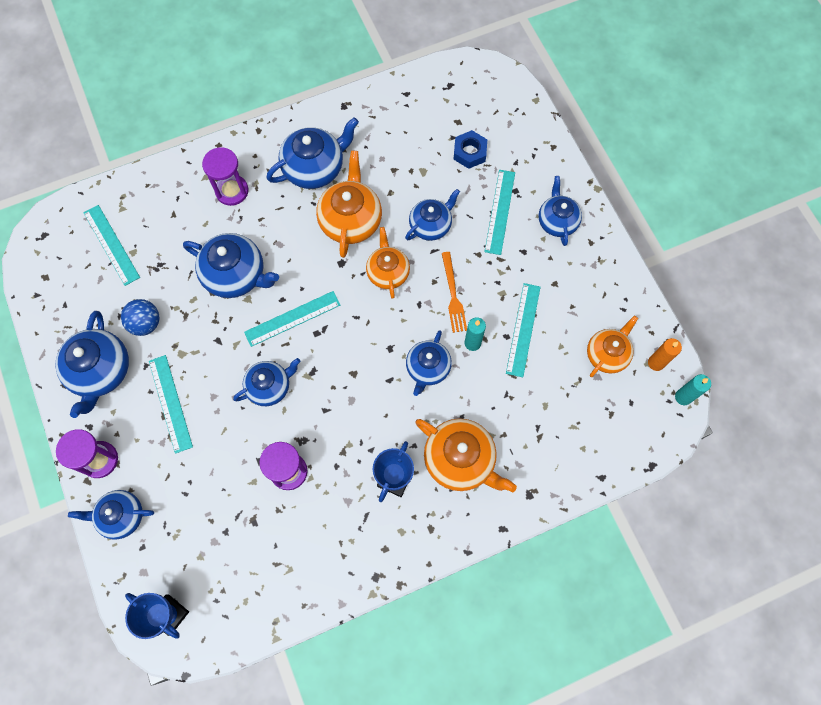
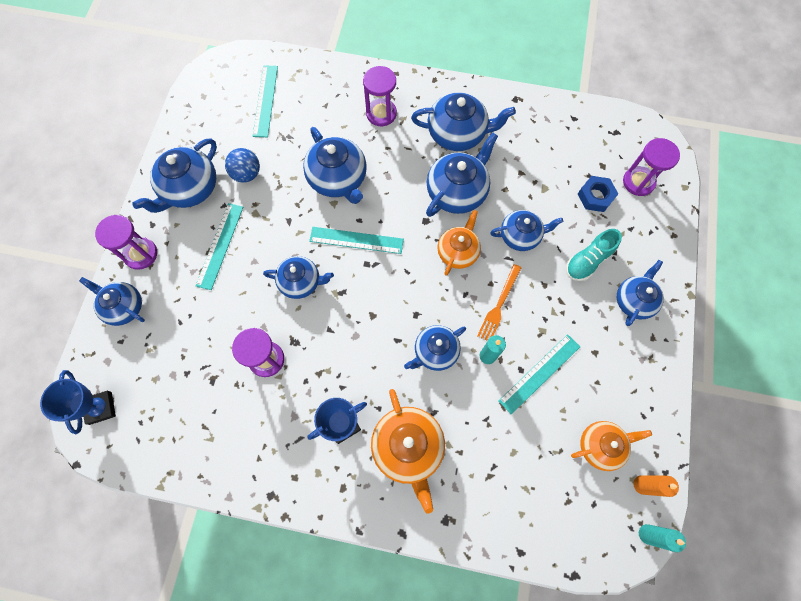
camera: 35 degrees right, 0 degrees up
(351, 220) = (457, 192): orange teapot -> blue teapot
(496, 118) = (638, 182): none -> purple hourglass
(500, 211) = (588, 261): turquoise ruler -> turquoise shoe

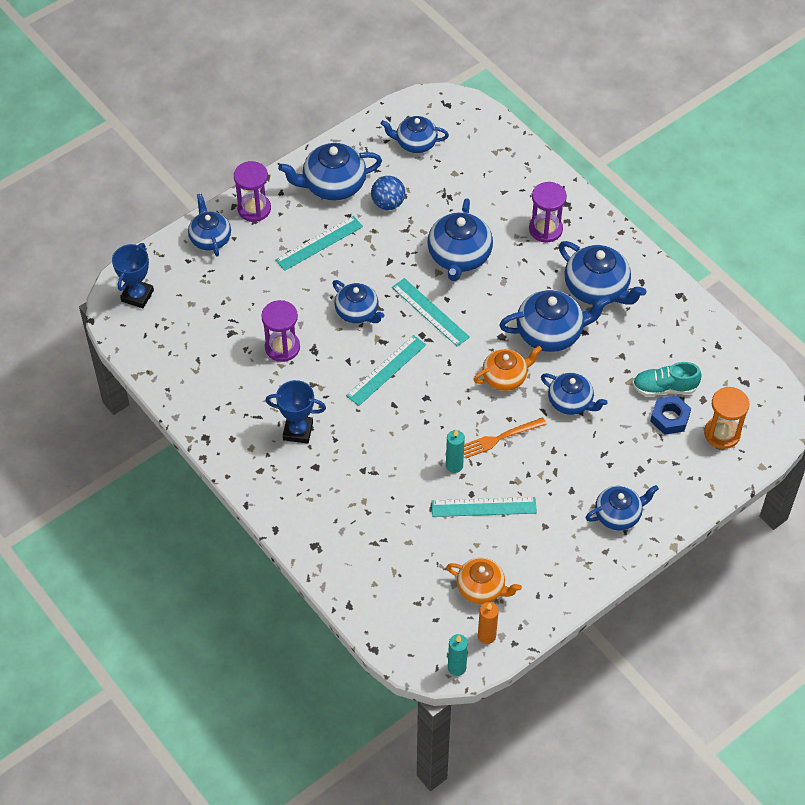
camera: 40 degrees right, 15 degrees down
(265, 100) = (456, 155): turquoise ruler -> turquoise ruler (386, 370)
(408, 447) = (332, 480): orange teapot -> none
(435, 351) = (415, 433): blue teapot -> blue teapot (415, 143)
(588, 261) = (610, 460): turquoise shoe -> turquoise shoe (664, 388)
(638, 182) = (722, 434): purple hourglass -> orange hourglass

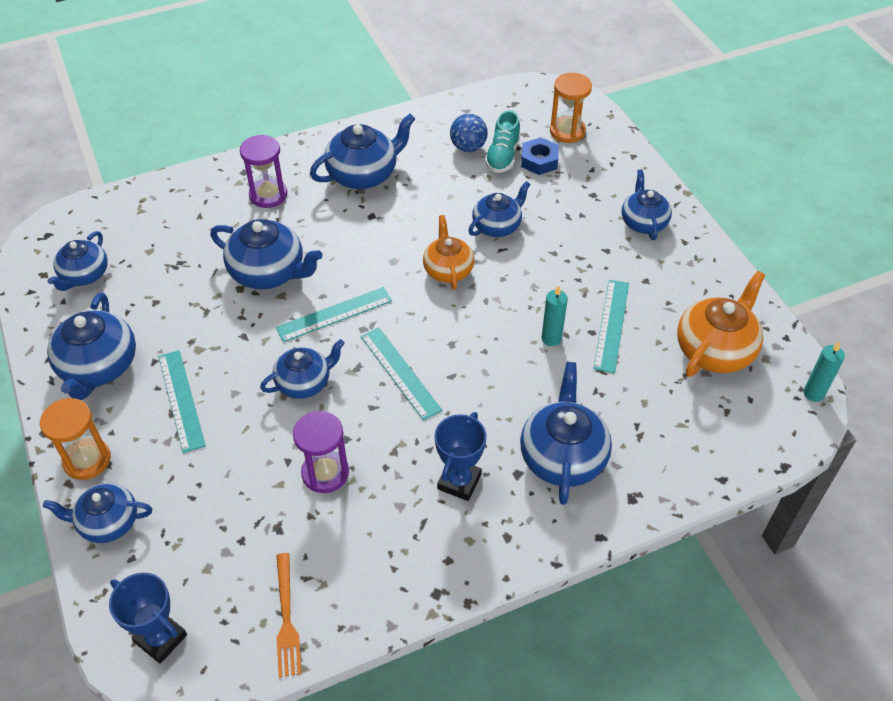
camera: 75 degrees left, 5 degrees down
(254, 209) = (87, 460): purple hourglass -> orange hourglass
(388, 203) = (158, 319): blue ball -> blue ball (468, 147)
(481, 588) = (715, 350): orange teapot -> orange teapot, size x1.51
(486, 636) = (775, 358): orange candle -> none
(500, 438) = (526, 291): orange fork -> orange fork (286, 618)
(550, 333) = (404, 221): blue teapot -> blue teapot (563, 457)

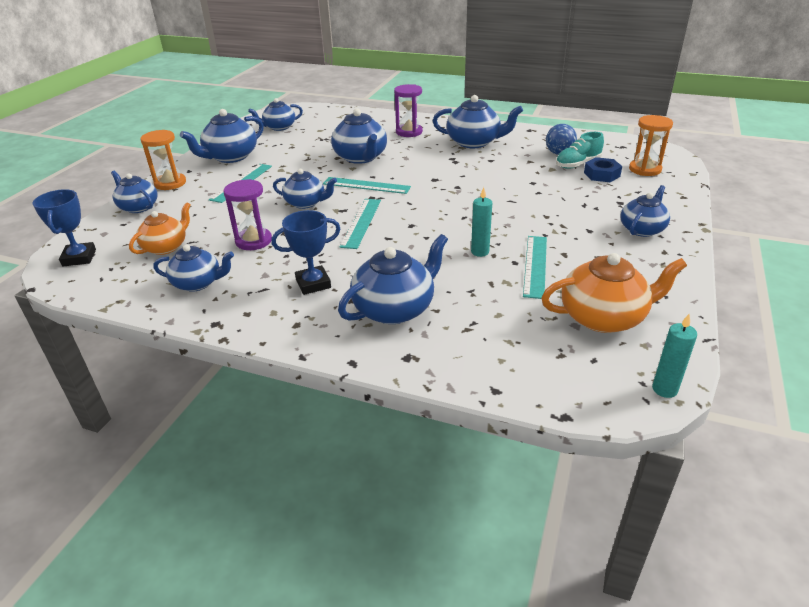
camera: 45 degrees right, 15 degrees down
(286, 618) = (134, 285): orange fork -> none
(448, 270) = (461, 195): orange teapot -> orange teapot (166, 247)
(497, 226) = (525, 190): blue teapot -> blue teapot (198, 283)
(611, 325) = (535, 265): turquoise ruler -> turquoise ruler turned 45 degrees counterclockwise

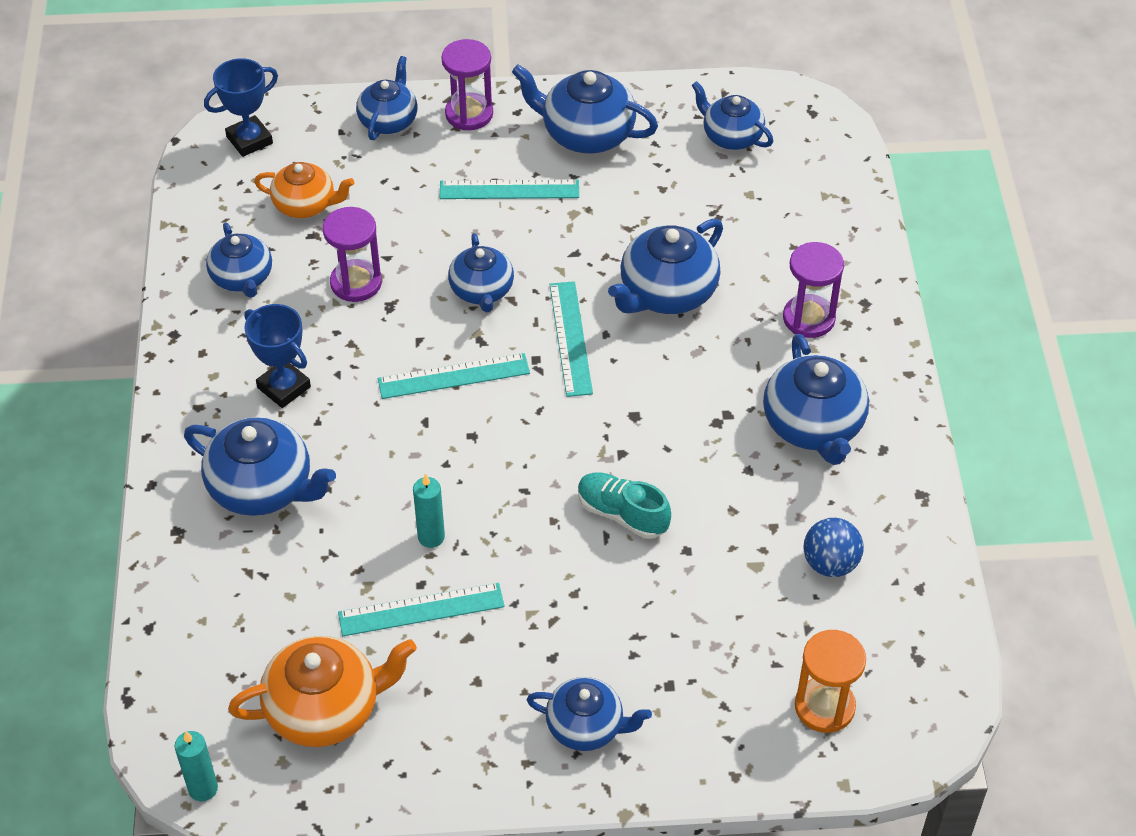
camera: 65 degrees right, 15 degrees up
(170, 183) = (469, 114): orange hourglass -> purple hourglass
(577, 164) = (795, 600): turquoise shoe -> turquoise shoe (622, 514)
(601, 174) = (768, 643): blue nut -> none
(603, 317) = (325, 709): orange teapot -> orange teapot turned 75 degrees counterclockwise

